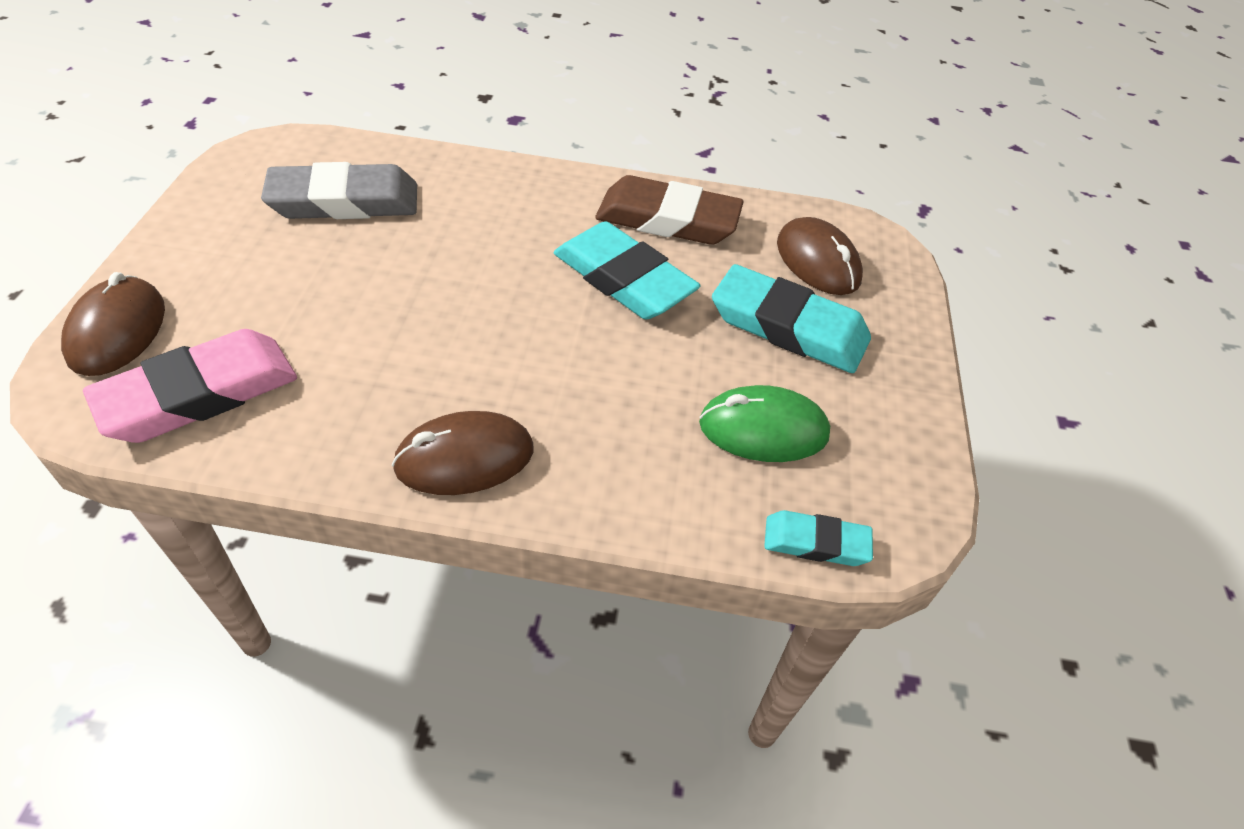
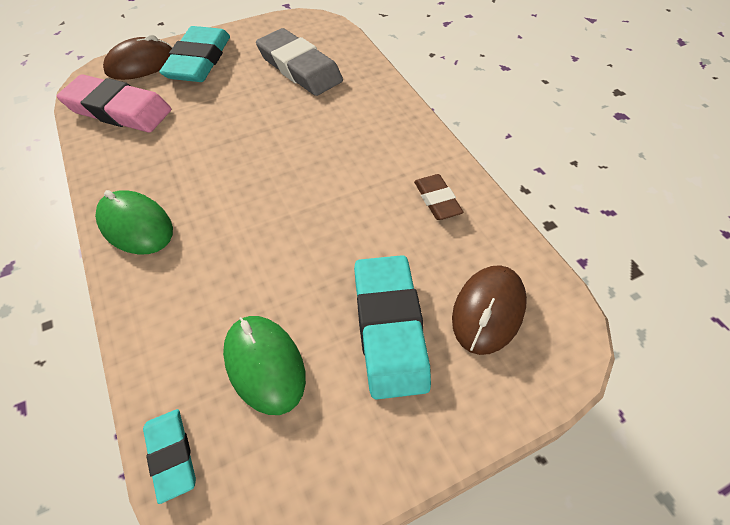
camera: 60 degrees right, 5 degrees up
(464, 458) = (136, 225): brown mouse -> green mouse
(623, 279) = (350, 210): turquoise eraser -> turquoise eraser (199, 60)
(667, 219) = (437, 200): brown eraser -> brown eraser, size x0.53

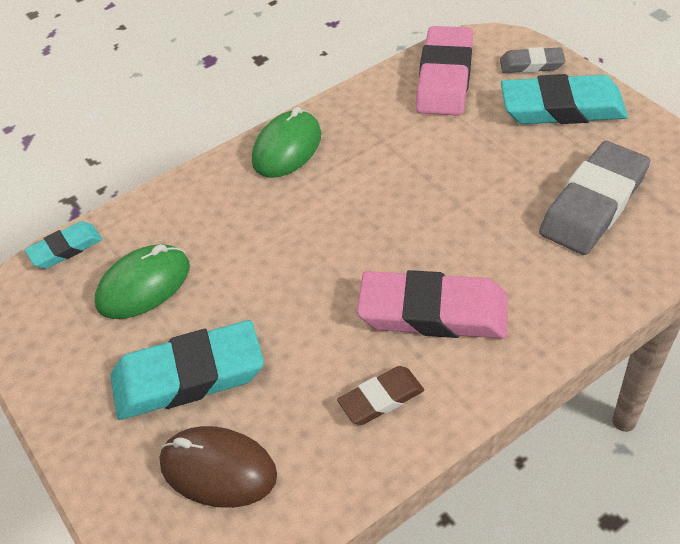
camera: 85 degrees right, 5 degrees down
(141, 64) = (531, 64): brown mouse -> grey eraser
(366, 160) = (433, 311): none -> pink eraser

